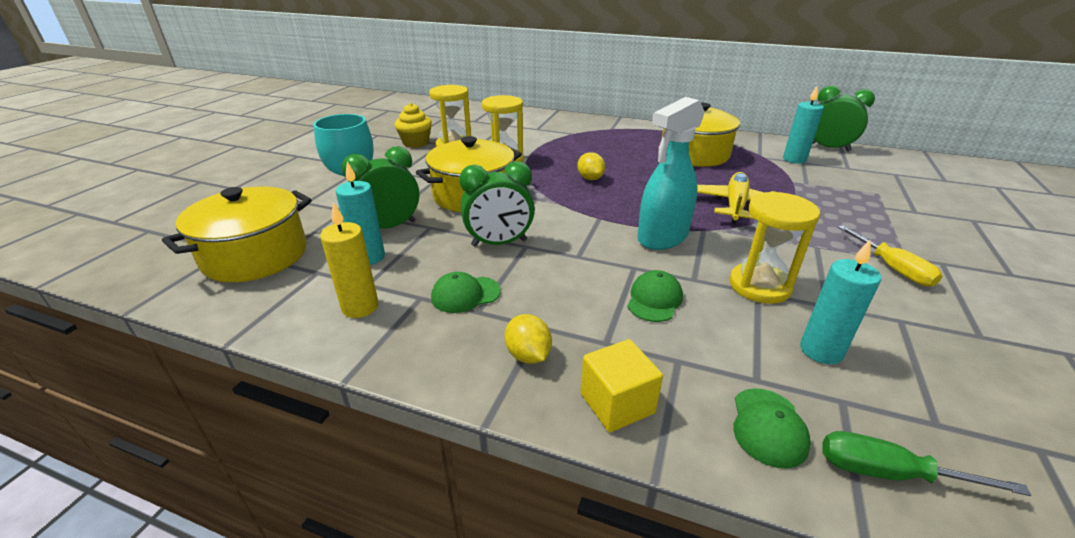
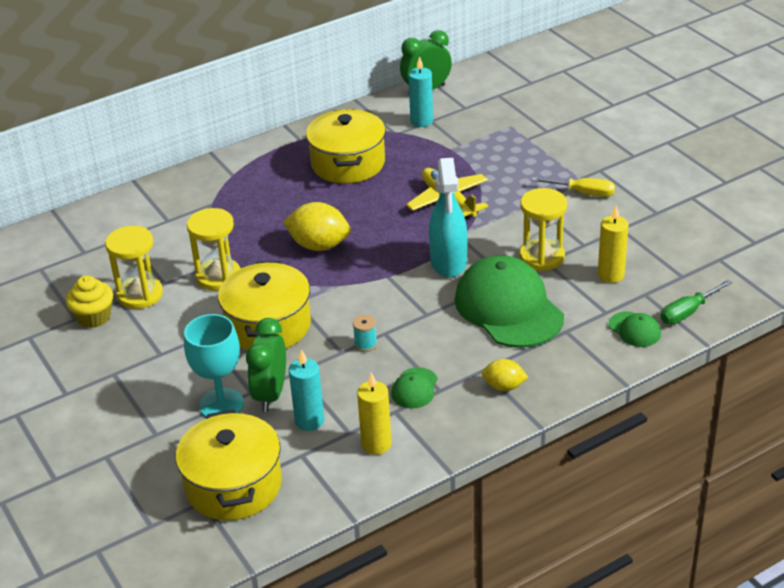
camera: 50 degrees left, 5 degrees up
(499, 243) = (365, 344): green clock -> turquoise spool
(590, 178) = (319, 245): yellow lemon -> yellow lemon, size x1.71
(617, 403) = (572, 371): yellow cube -> none
(654, 299) = (508, 308): green cap -> green cap, size x2.30
(821, 351) = (611, 275): turquoise candle -> yellow candle

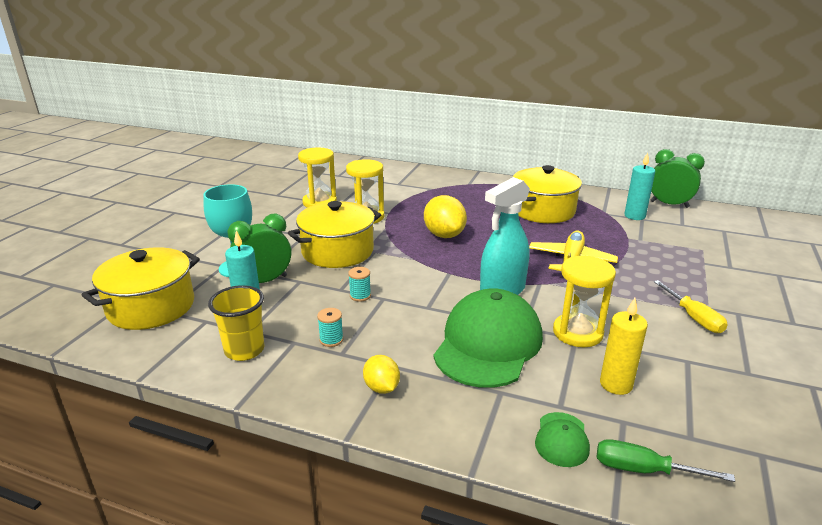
camera: 50 degrees right, 10 degrees down
(94, 317) = (283, 199): yellow cupcake -> none
(376, 444) = (244, 350): yellow candle -> yellow cup
(414, 388) = (331, 340): green cap -> turquoise spool

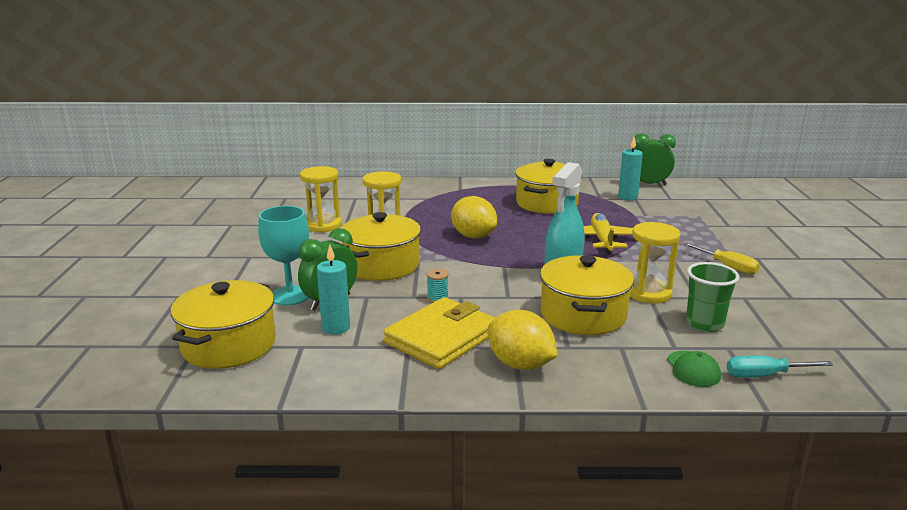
camera: 20 degrees left, 5 degrees down
(244, 350) = (365, 362): yellow cup -> none
(331, 340) = (442, 338): turquoise spool -> yellow wallet
(381, 388) = (520, 364): yellow lemon -> yellow lemon, size x1.71
(488, 344) = (583, 315): green cap -> yellow pot
(616, 384) = (704, 324): yellow candle -> green cup
(644, 470) = (765, 375): green screwdriver -> turquoise screwdriver

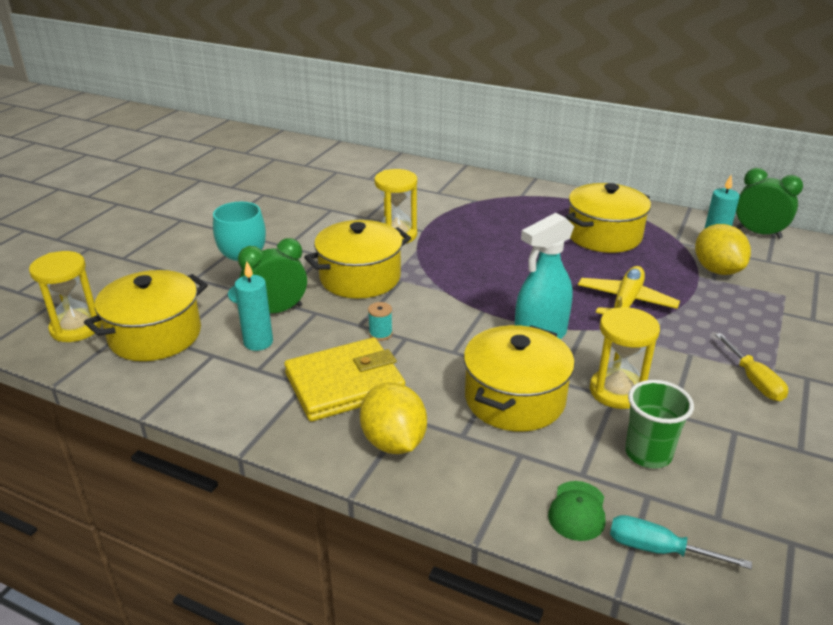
camera: 25 degrees right, 10 degrees up
(323, 225) = (344, 214): yellow hourglass -> yellow hourglass (76, 328)
(473, 236) = (483, 262): yellow lemon -> yellow lemon (717, 270)

